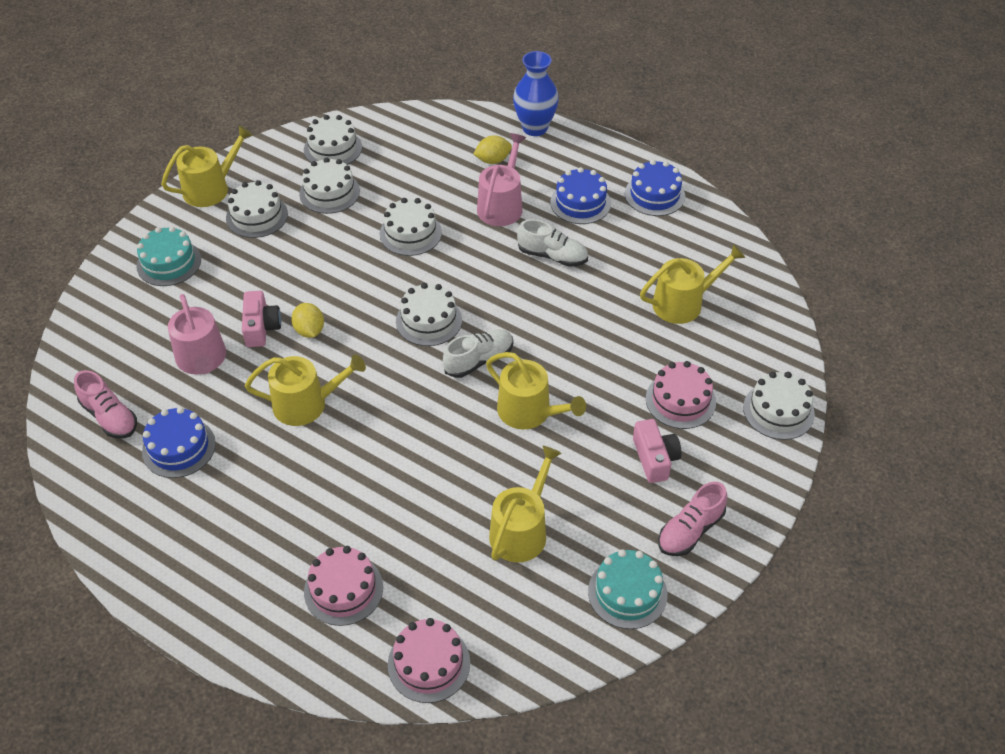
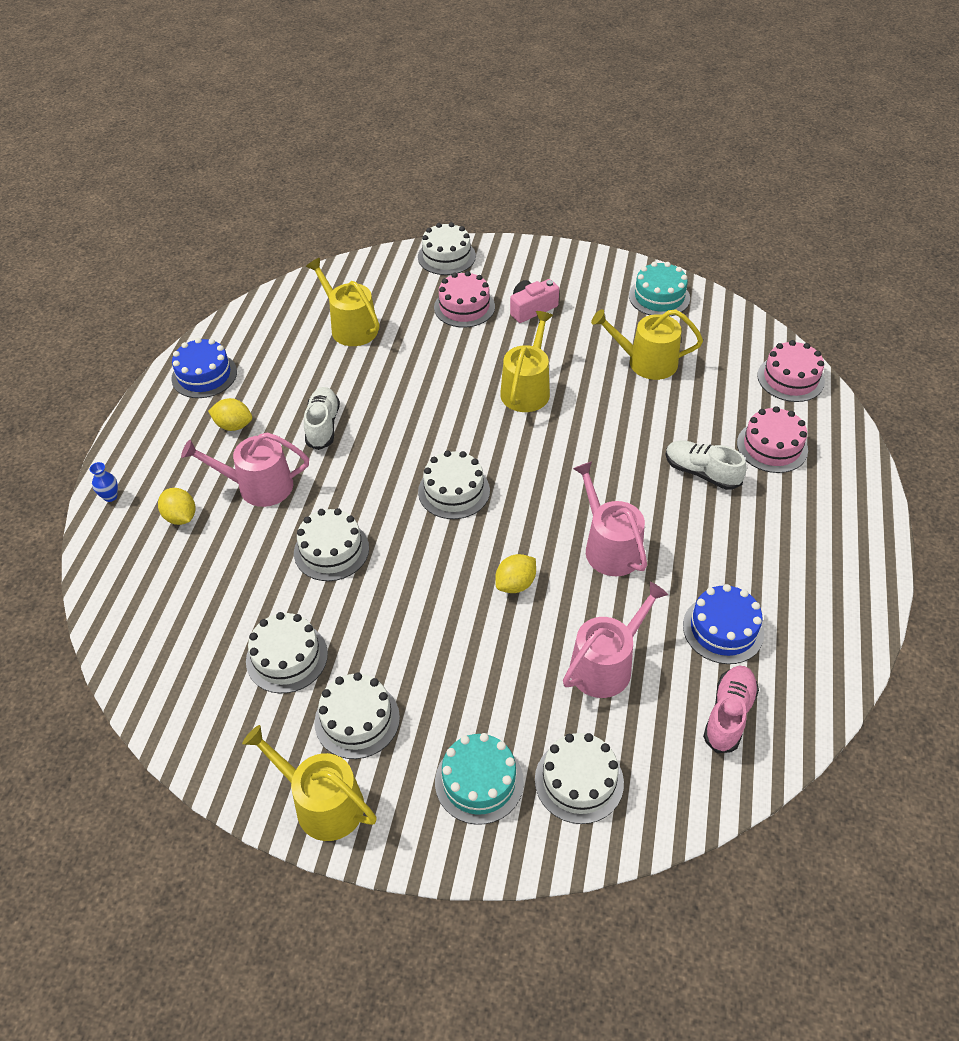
camera: 110 degrees left, 0 degrees up
(261, 327) = (533, 630): pink camera -> none
(307, 404) = (609, 547): yellow watering can -> pink watering can
(333, 148) = (197, 689): white cake -> white cake (579, 781)
(479, 360) = (486, 439): white shoe -> white shoe (701, 473)
(535, 128) = (110, 496): blue vase -> blue vase, size x0.43
(580, 203) = (233, 425): blue cake -> yellow lemon
(690, 530) = (586, 278): pink shoe -> none

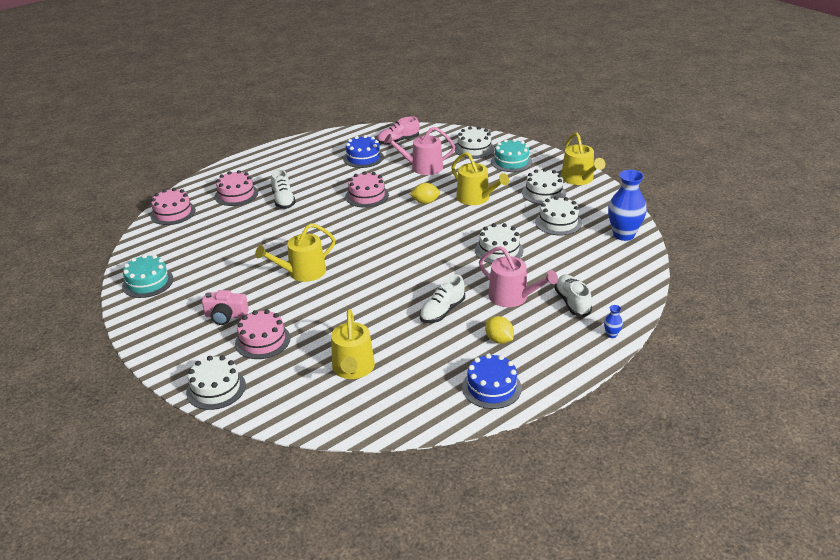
camera: 140 degrees left, 15 degrees down
(171, 687) = (623, 235): none -> blue vase
(181, 517) = (572, 302): yellow lemon -> white shoe
(454, 491) = (407, 246): white cake -> none
(609, 547) = (367, 196): pink watering can -> pink cake
(646, 362) = (221, 253): yellow watering can -> yellow watering can (476, 198)

